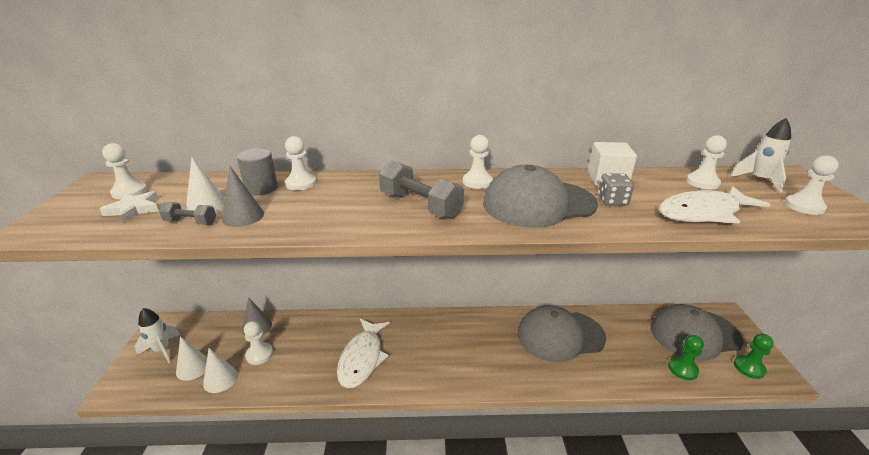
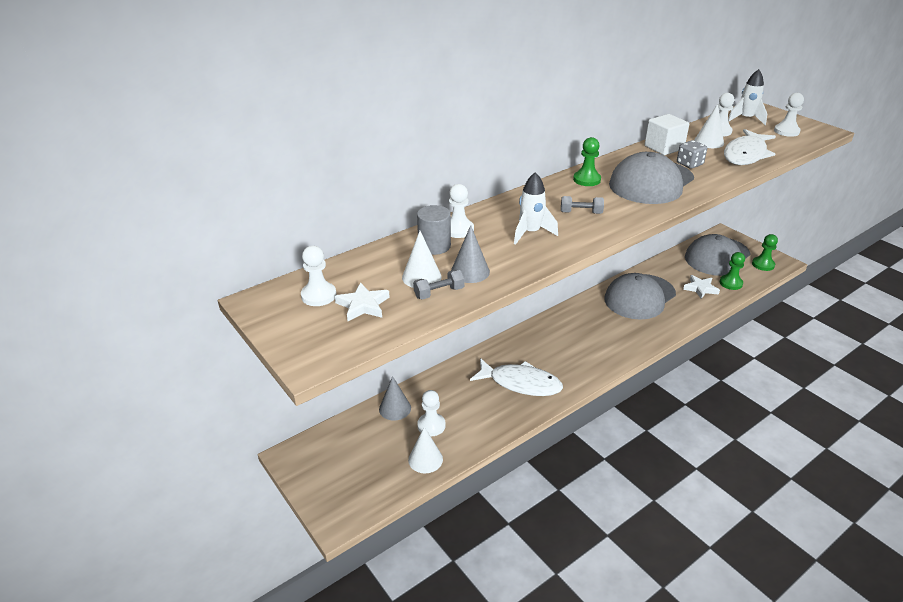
camera: 35 degrees left, 5 degrees up
(162, 350) = (331, 472): white rocket -> white rocket (531, 233)
(193, 367) = (386, 466): white cone -> white cone (708, 142)
(362, 358) = (521, 383): white fish -> white fish turned 45 degrees counterclockwise
(420, 206) = (581, 213): grey dumbbell -> grey dumbbell, size x0.53
(477, 182) = (586, 180): white pawn -> green pawn
(638, 358) = (700, 288): none -> white star

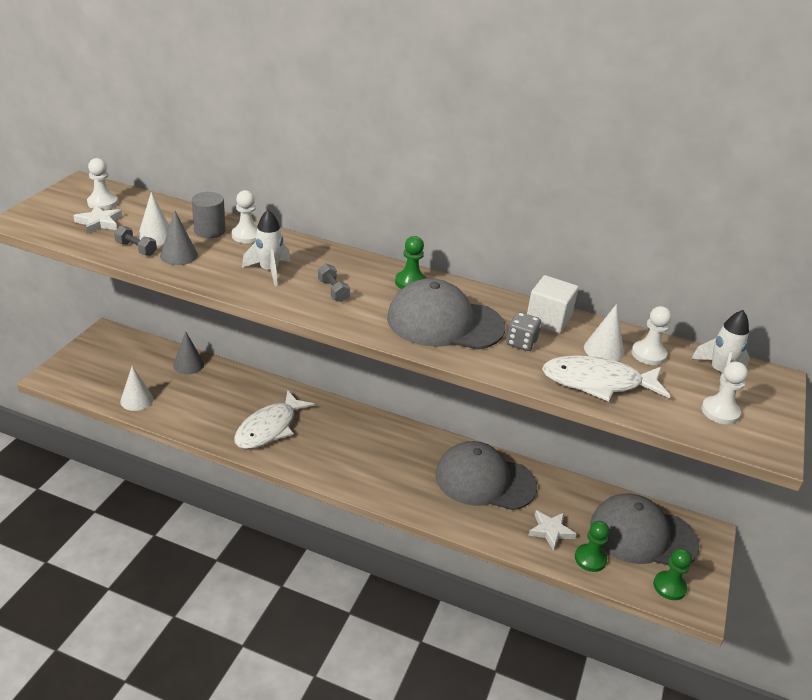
camera: 55 degrees right, 0 degrees up
(431, 425) = (179, 391): white pawn -> none
(521, 383) = (269, 428): white fish -> white fish turned 45 degrees clockwise

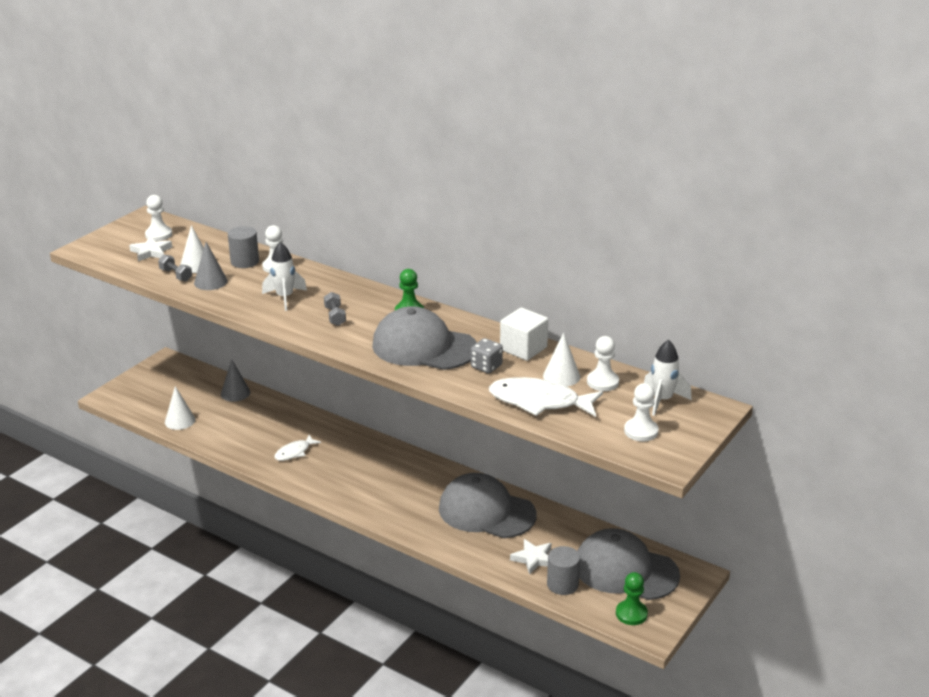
camera: 15 degrees right, 5 degrees down
(269, 428) = (294, 452): white fish -> white fish, size x0.55
(590, 559) = (562, 584): green pawn -> grey cylinder

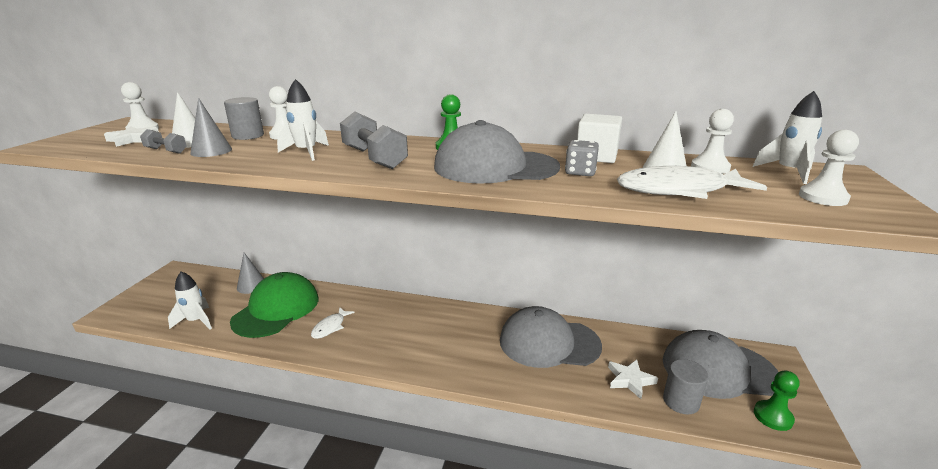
camera: 20 degrees left, 5 degrees down
(180, 421) = (196, 321): white cone -> white rocket
(252, 424) = (276, 309): none -> green cap
(335, 316) = (374, 158): grey dumbbell -> grey dumbbell, size x1.89

